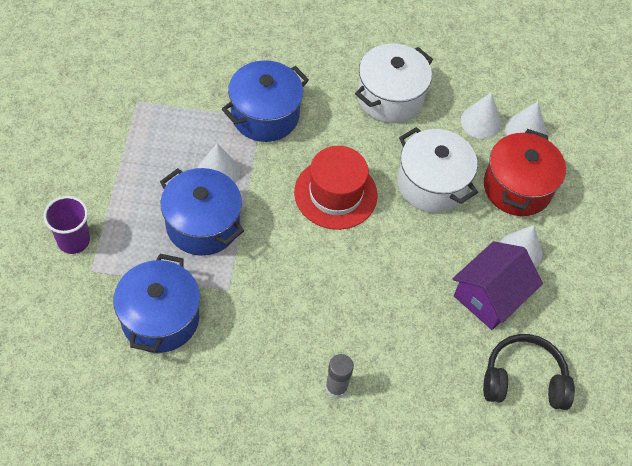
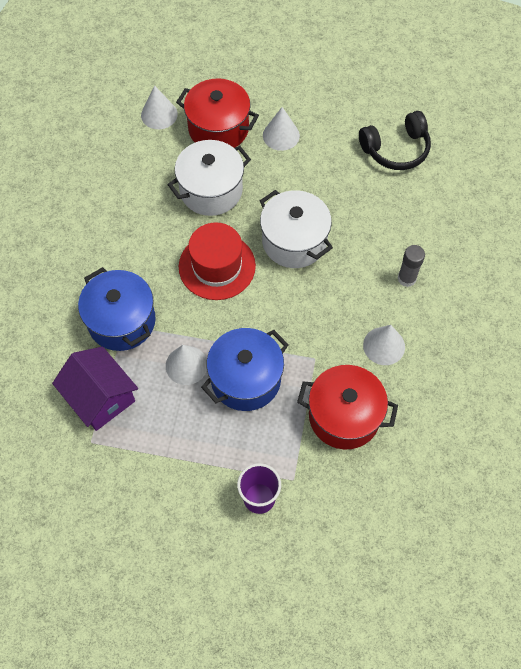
camera: 80 degrees left, 5 degrees up
(160, 318) = (344, 416): blue pot -> red pot
(390, 97) = (111, 213): white pot -> white pot (294, 241)
(481, 122) = (146, 146): white cone -> white cone (384, 346)
(490, 296) = (322, 161): purple house -> purple house (100, 397)
(524, 380) = (396, 149): black headphones -> black headphones turned 120 degrees counterclockwise

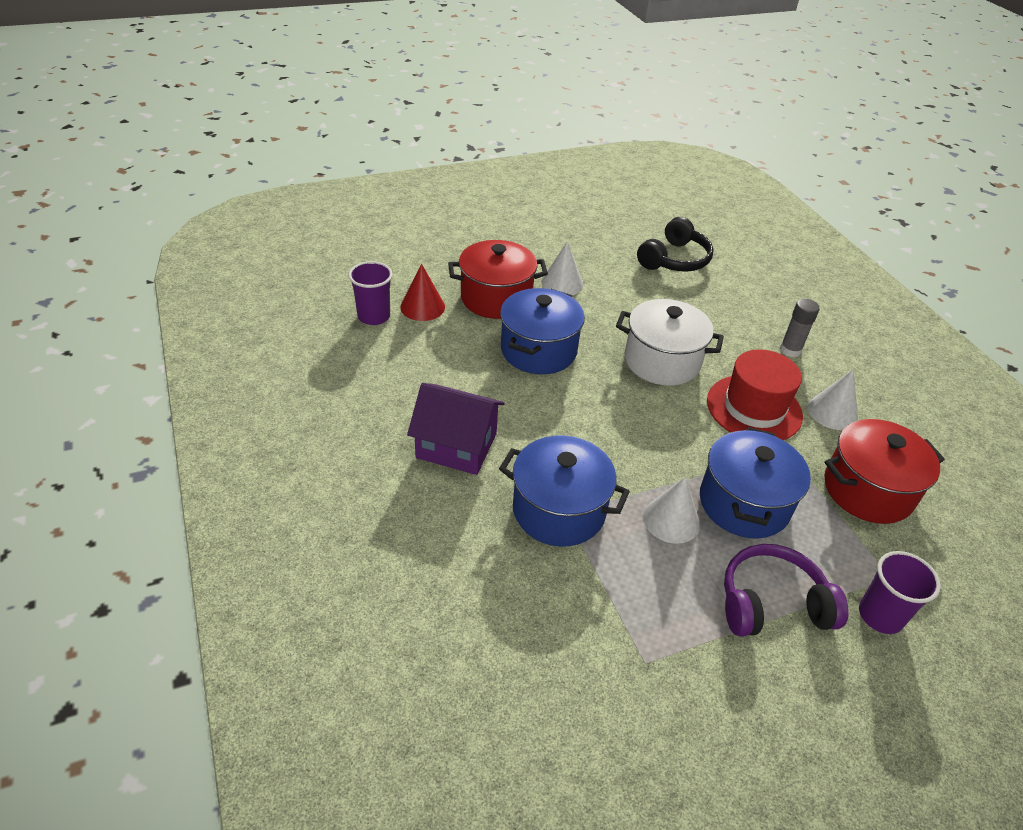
camera: 35 degrees left, 20 degrees down
(100, 397) = (609, 604): purple house -> purple house (456, 445)
(119, 109) = (374, 316): none -> purple cup
(159, 114) = (422, 307): white cone -> red cone
(198, 452) = (772, 604): none -> purple headphones
(211, 190) = (538, 350): white pot -> blue pot
(217, 266) = (609, 413): red hat -> red hat (754, 408)

